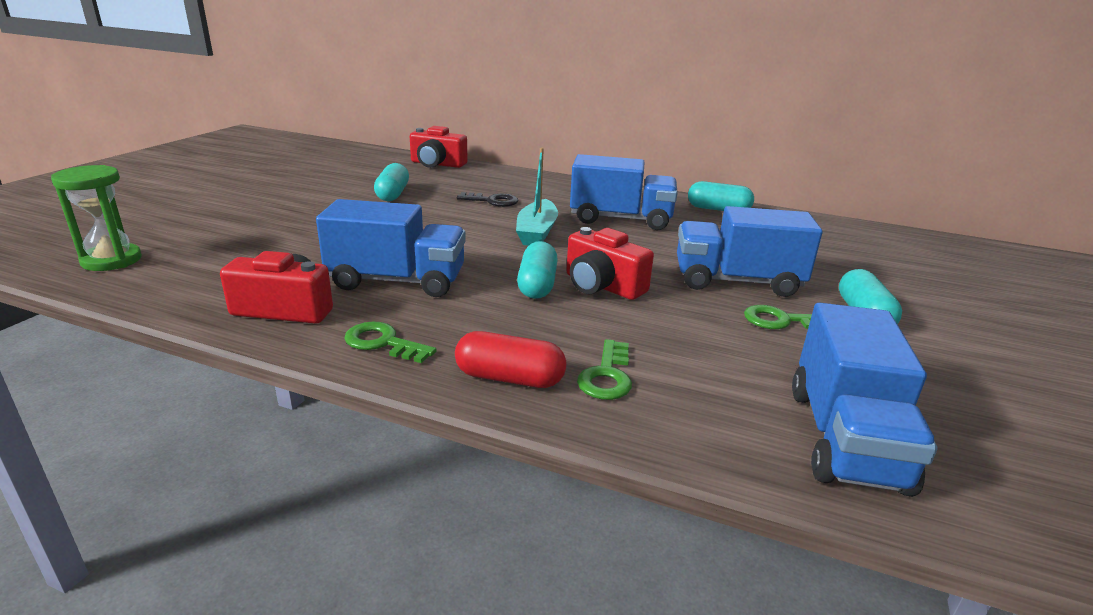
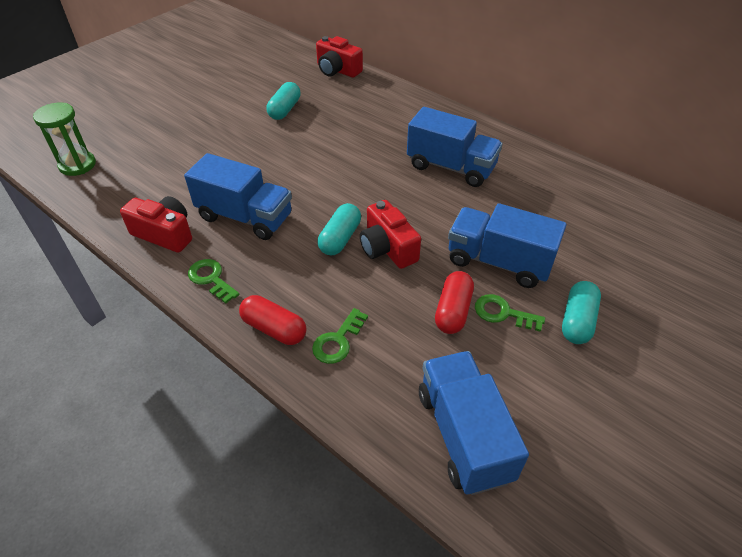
camera: 20 degrees right, 20 degrees up
(492, 201) = (358, 128): black key -> none
(537, 232) = (372, 175): turquoise boat -> none
(718, 209) = (548, 165): turquoise capsule -> none
(724, 327) = (453, 311): none -> red capsule
(844, 438) = (464, 435): blue truck -> blue truck turned 135 degrees clockwise

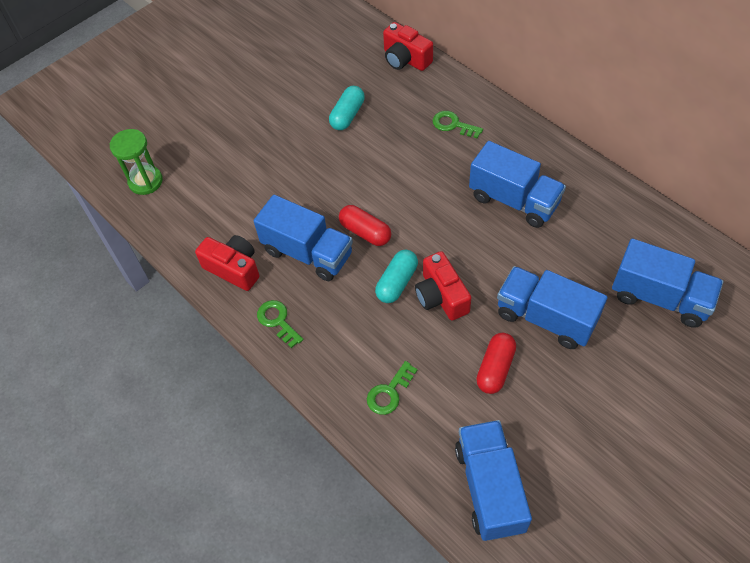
camera: 10 degrees right, 10 degrees up
(274, 329) = (334, 376): red capsule -> red capsule (365, 232)
(502, 313) = (541, 374): green key -> green key (453, 125)
(577, 321) = (608, 386): turquoise capsule -> none
(609, 239) = (659, 297): none -> blue truck

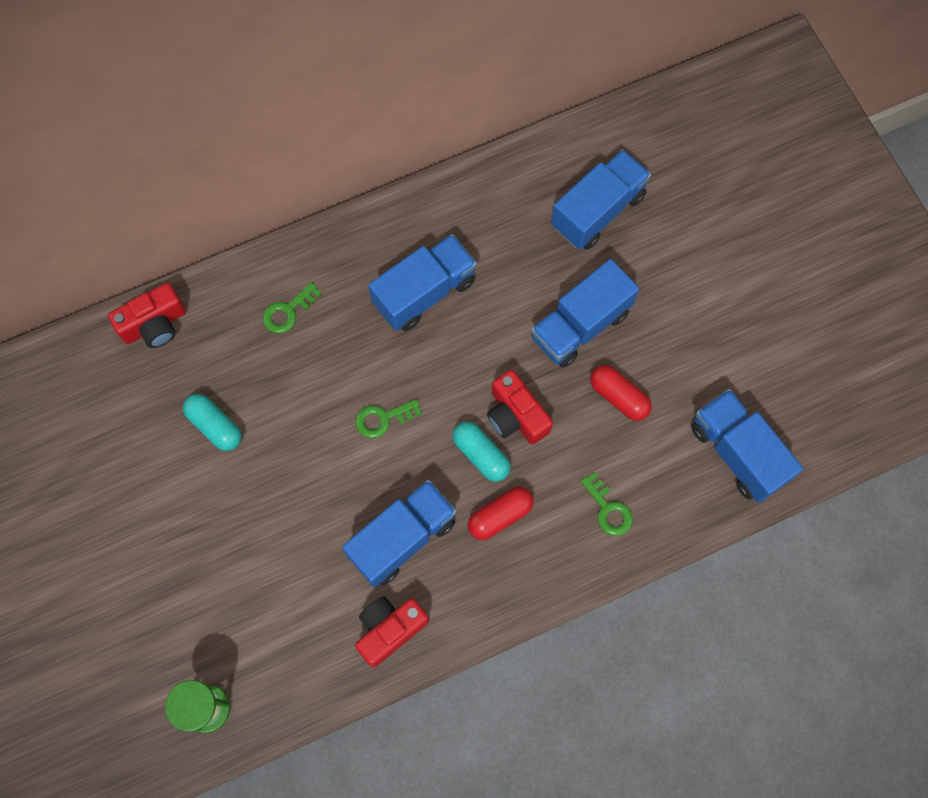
camera: 75 degrees left, 15 degrees up
(277, 321) = (480, 599): green key -> green key (383, 419)
(365, 232) = (400, 465): red capsule -> red capsule (500, 516)
(441, 296) = (516, 416): red camera -> red camera turned 60 degrees clockwise
(489, 488) = (738, 452): blue truck -> blue truck turned 45 degrees clockwise

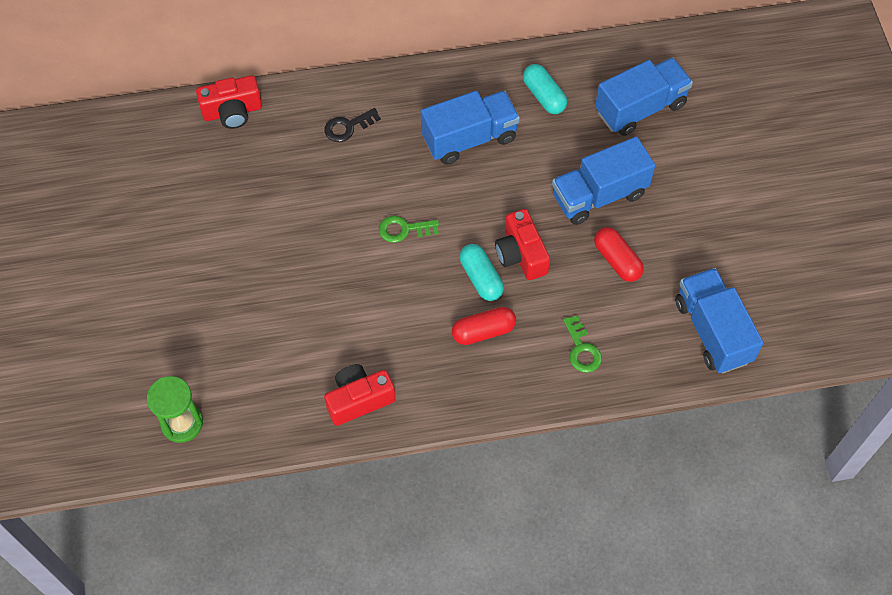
camera: 15 degrees right, 10 degrees down
(215, 426) = (258, 201): turquoise capsule -> turquoise capsule (544, 96)
(288, 311) = (347, 127): green key -> black key
(402, 538) = (392, 328): blue truck -> none

